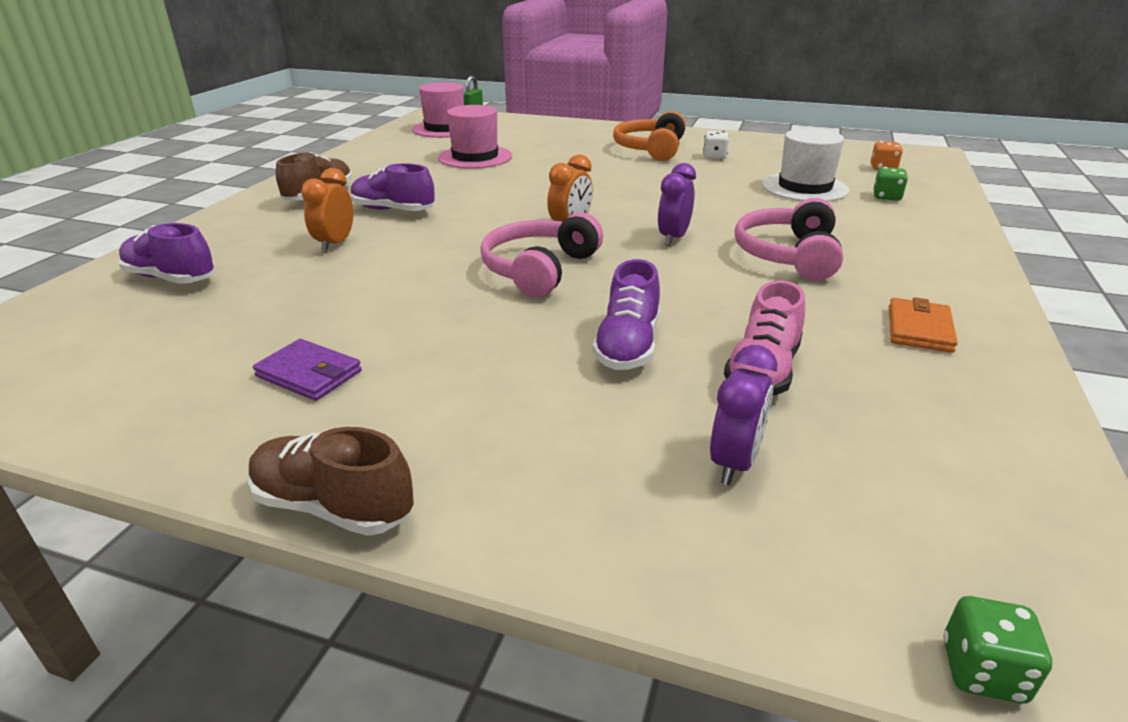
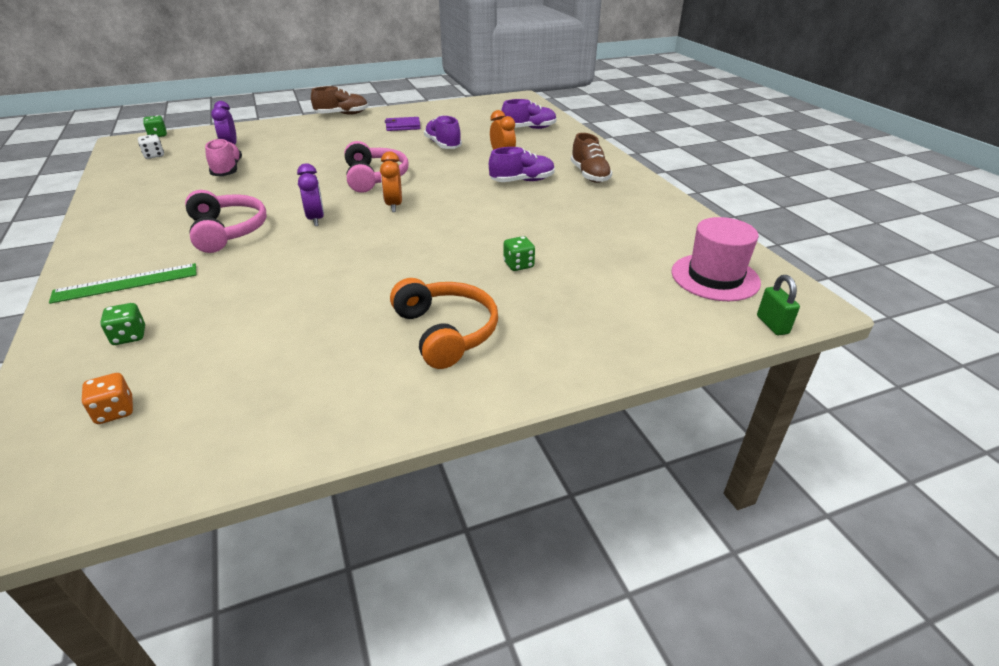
camera: 140 degrees right, 5 degrees up
(475, 157) = (585, 245): pink hat -> none
(546, 161) = (518, 265): none -> green dice
(627, 346) = (293, 162): purple shoe -> purple shoe (443, 145)
(714, 156) = (357, 346): white dice -> white dice (154, 156)
(804, 188) = (225, 320): white hat -> none
(905, 233) = (126, 283): none -> green ruler
(919, 329) = (144, 208): orange wallet -> none

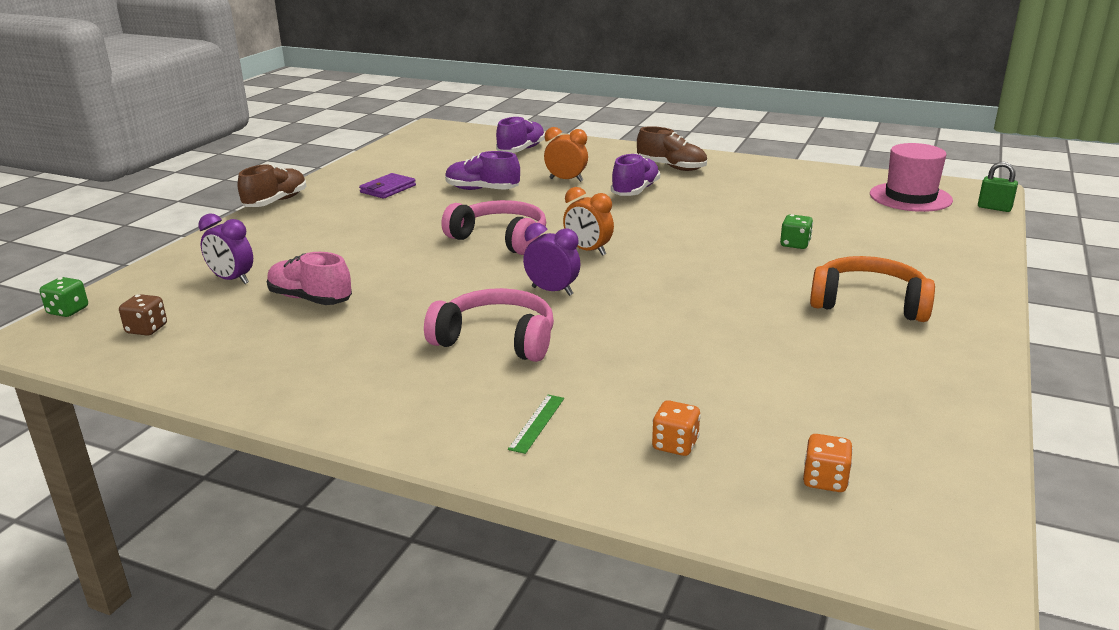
camera: 45 degrees left, 10 degrees down
(126, 283) = (537, 423): green ruler -> green ruler, size x0.55
(129, 336) = (675, 445): green dice -> orange dice
(154, 156) = (147, 329): white dice -> brown dice

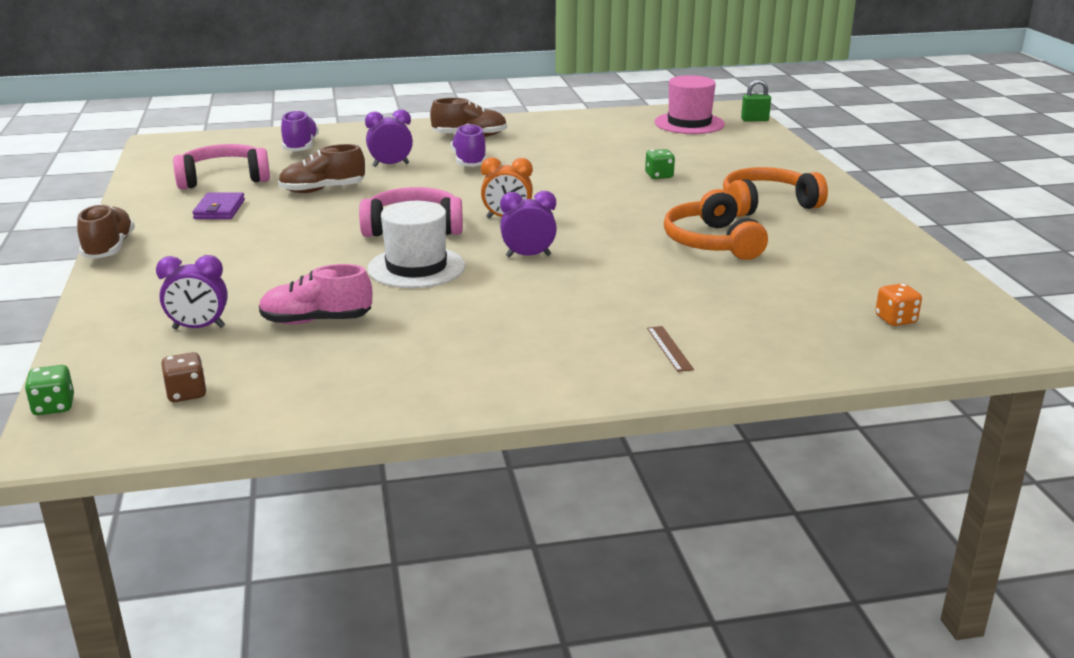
camera: 35 degrees left, 0 degrees up
(448, 275) = (416, 267): none -> white hat
(482, 190) = (322, 190): purple shoe -> brown shoe
(496, 339) = (543, 303): pink headphones -> pink headphones (223, 179)
(537, 423) = (669, 348): green ruler -> brown ruler
(566, 180) = (390, 165): orange clock -> purple clock
(675, 445) = (781, 330): orange dice -> none
(745, 327) = (712, 242): none -> orange headphones

